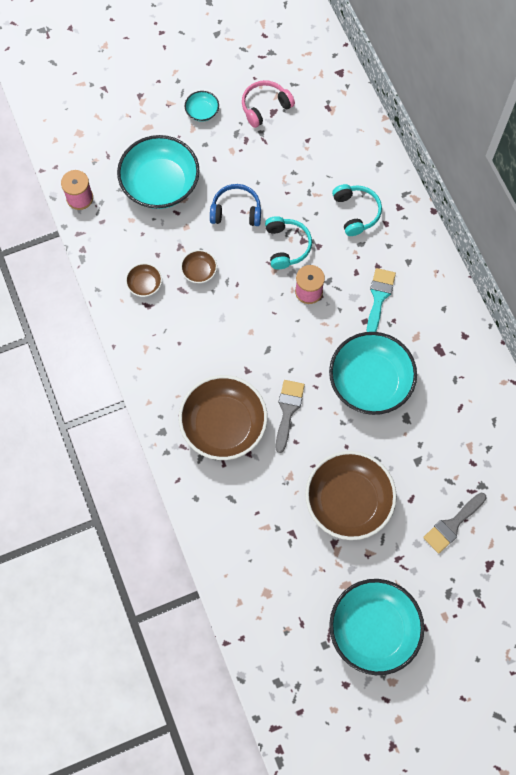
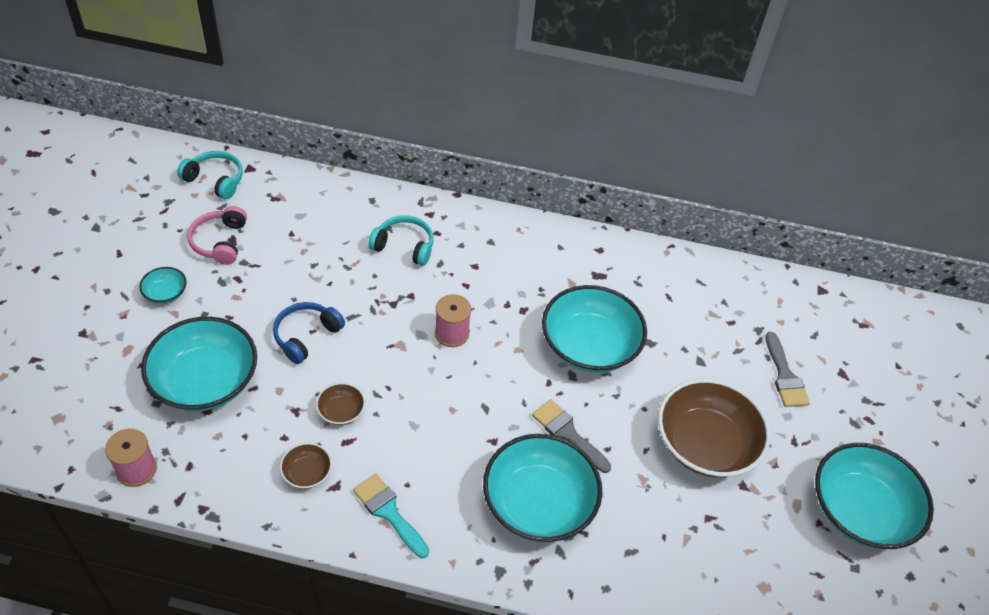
camera: 60 degrees left, 20 degrees down
(223, 425) = (538, 503): brown bowl -> turquoise bowl
(286, 246) = (386, 320): turquoise headphones -> turquoise headphones (215, 180)
(379, 297) = (507, 284): turquoise brush -> turquoise brush (388, 512)

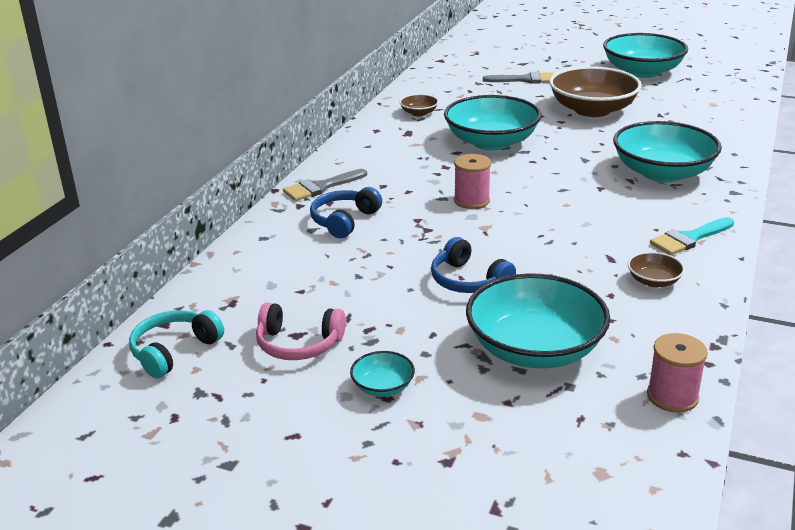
camera: 75 degrees left, 20 degrees down
(341, 411) = (572, 261): brown bowl -> brown bowl (419, 113)
(404, 246) = (344, 221): turquoise headphones -> blue headphones
(567, 433) = (588, 157): grey brush -> grey brush (321, 187)

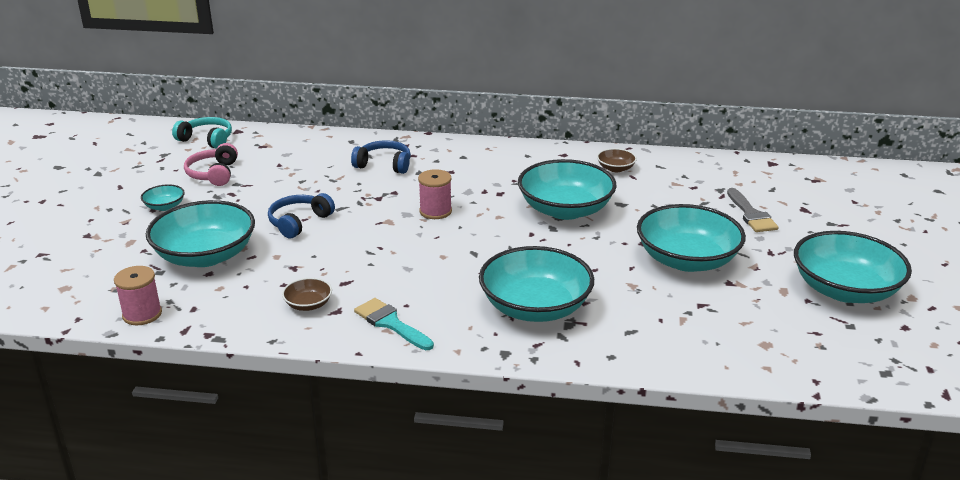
camera: 75 degrees right, 0 degrees up
(321, 187) = (439, 148): grey brush -> none
(592, 110) = (687, 260): brown bowl -> turquoise bowl

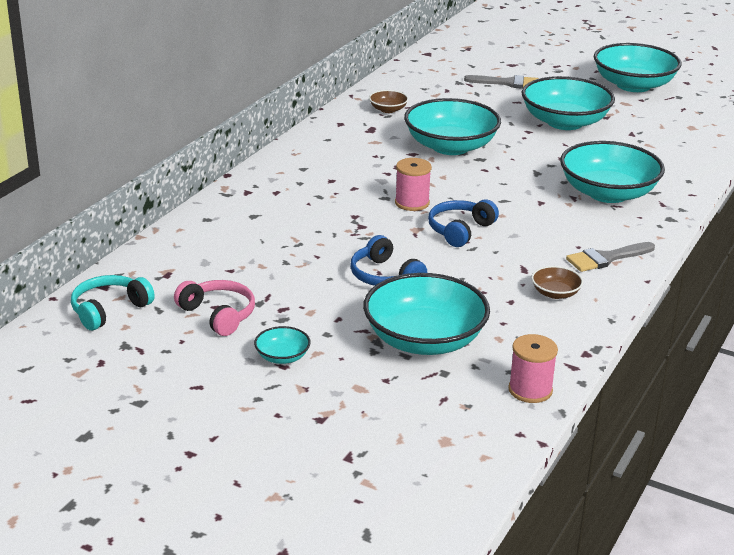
camera: 70 degrees left, 0 degrees up
(213, 174) = (218, 315): pink headphones -> pink headphones turned 150 degrees counterclockwise
(384, 165) = (286, 210): blue headphones -> blue headphones (460, 230)
(390, 323) = (606, 258): turquoise brush -> grey brush

